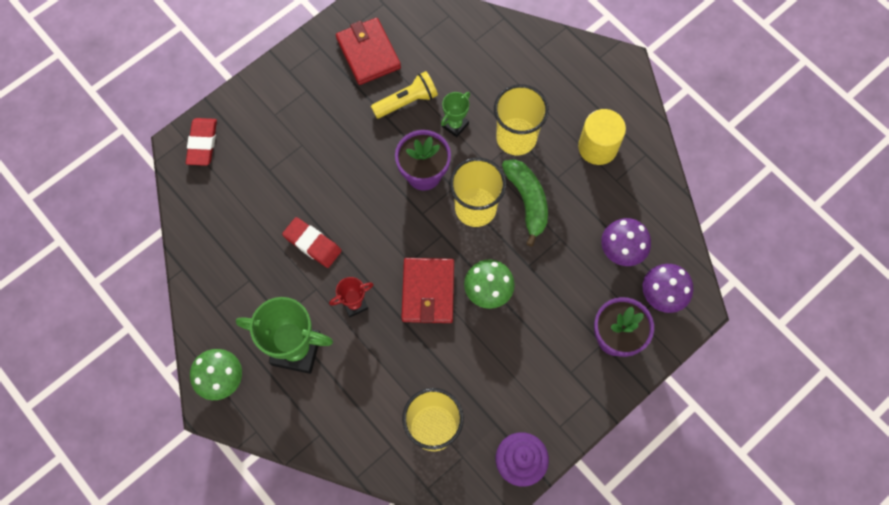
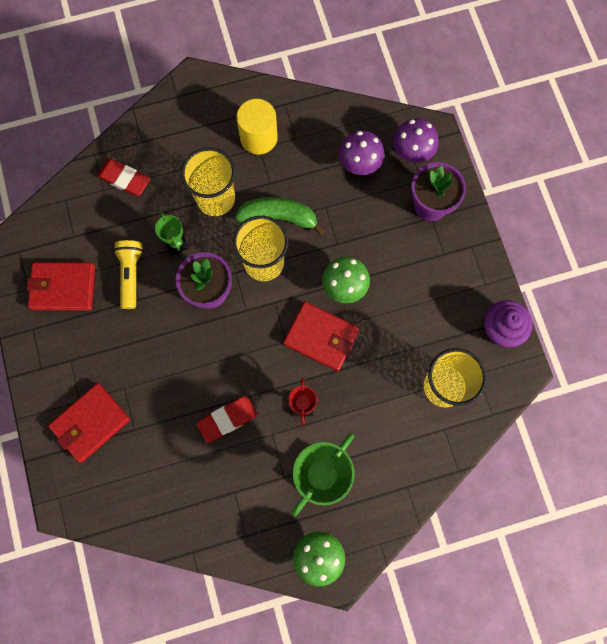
camera: 65 degrees left, 5 degrees up
(202, 143) = (72, 482): red eraser -> red eraser (124, 179)
(259, 133) = (90, 423): none -> red wallet

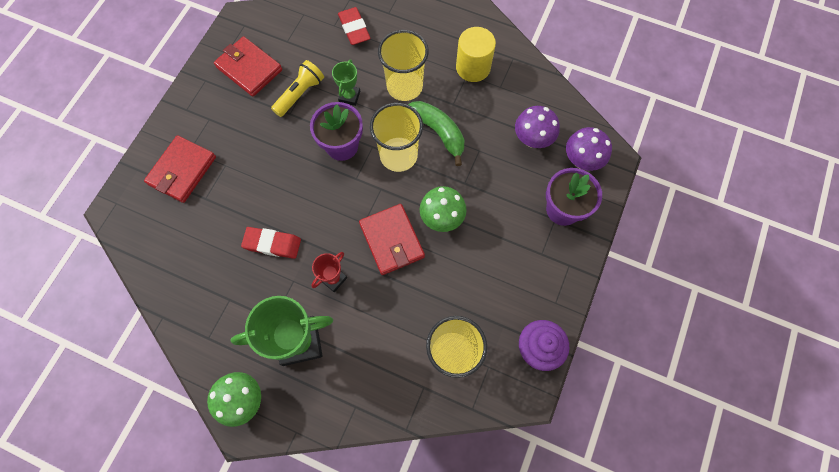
camera: 40 degrees right, 5 degrees down
(90, 423) = (182, 171): red wallet -> red wallet turned 60 degrees counterclockwise

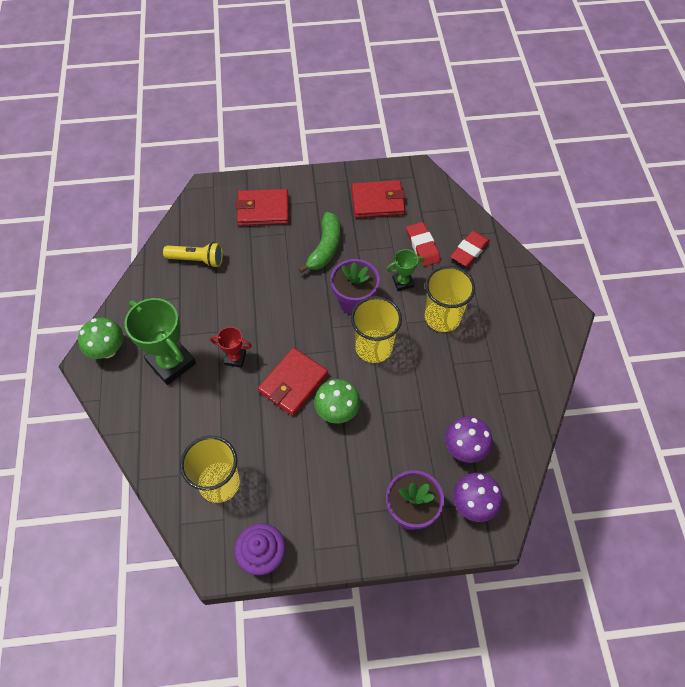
camera: 60 degrees right, 10 degrees down
(249, 69) = (377, 201): red wallet -> red wallet turned 75 degrees clockwise
(272, 244) = (239, 300): red eraser -> red eraser (422, 246)
(300, 94) = (380, 247): yellow flashlight -> yellow flashlight (197, 260)
(438, 132) = (417, 366): green banana -> green banana (325, 248)
(473, 67) = (502, 361): yellow cylinder -> none

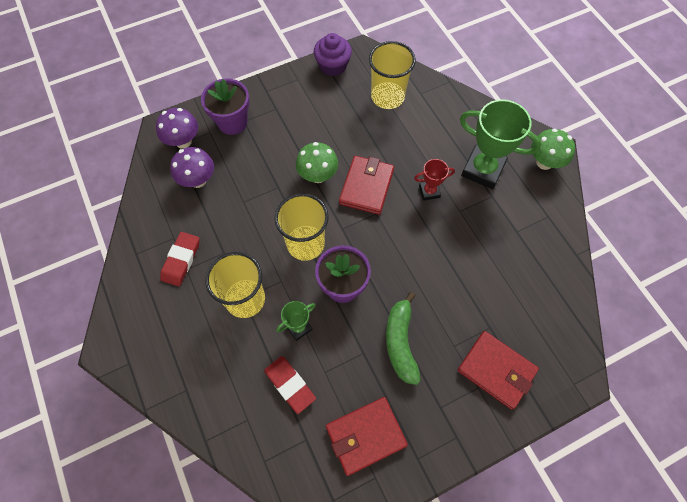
camera: 160 degrees right, 5 degrees up
(197, 260) = (527, 278): yellow flashlight -> none
(263, 210) = (496, 370): red wallet -> red wallet turned 60 degrees clockwise
(469, 251) = (232, 398): red eraser -> red eraser (181, 260)

